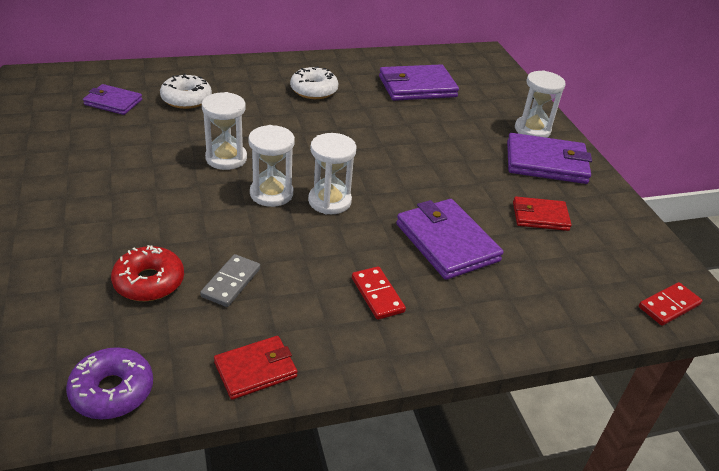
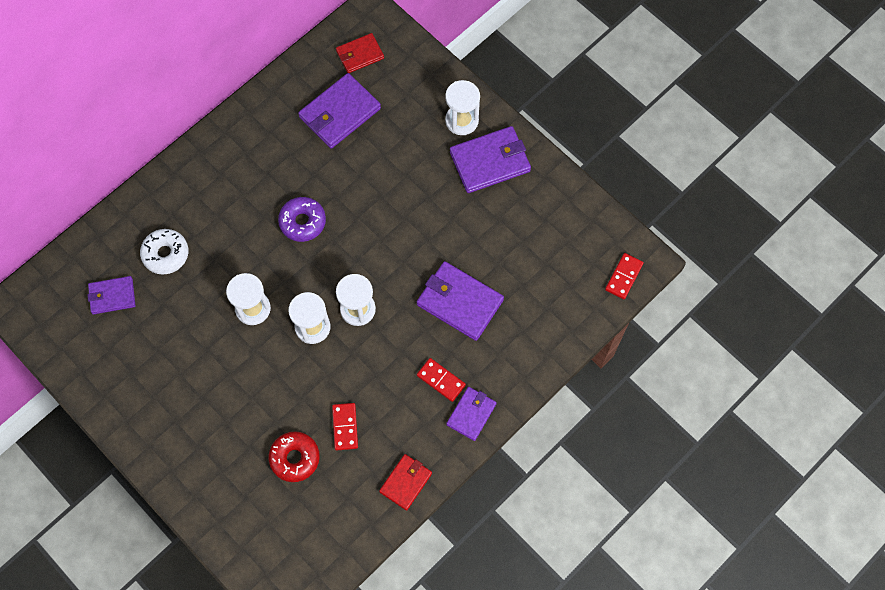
camera: 25 degrees left, 30 degrees up
(112, 391) = (338, 545): purple donut -> purple donut (302, 222)
(231, 282) = (345, 427): grey domino -> red domino
(314, 90) = (258, 174): white donut -> none
(393, 343) = (471, 414): none -> purple wallet
(540, 216) = (510, 233): red wallet -> red wallet (360, 54)

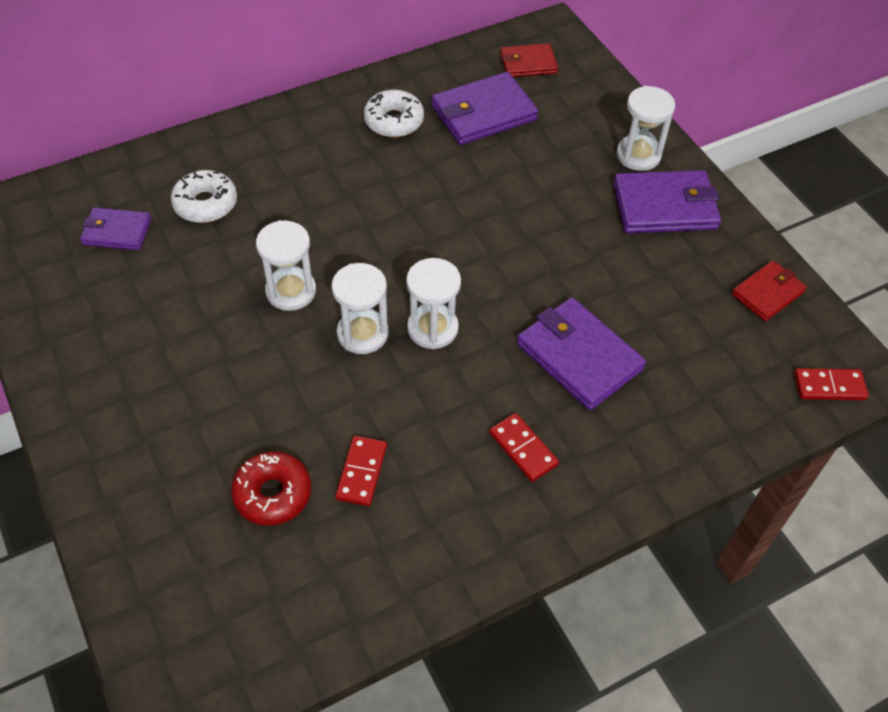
camera: 15 degrees right, 15 degrees down
(276, 140) = (394, 121): none -> white donut
(302, 222) = (395, 212): purple donut -> none
(406, 482) = (426, 576): red wallet -> red wallet (768, 293)
(471, 414) = (556, 507): purple wallet -> none
(623, 277) = (829, 386): red domino -> red domino turned 45 degrees clockwise

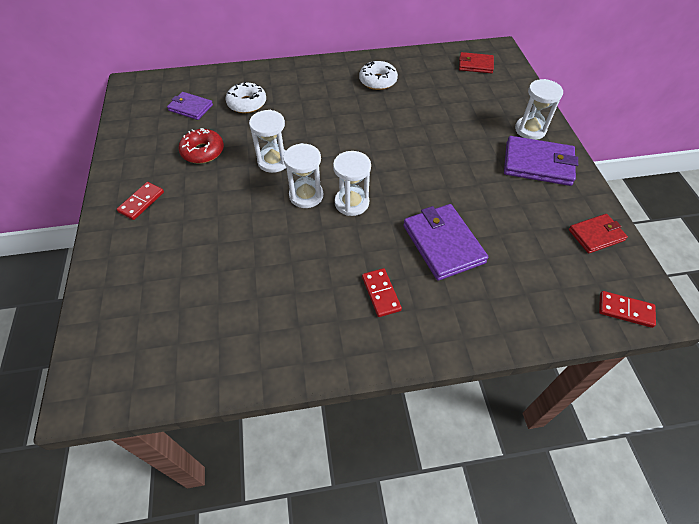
camera: 20 degrees right, 0 degrees up
(273, 494) = (207, 277): red donut -> red donut (203, 151)
(361, 472) = (268, 279): red domino -> red domino (141, 202)
(483, 113) = (436, 86): purple wallet -> none

